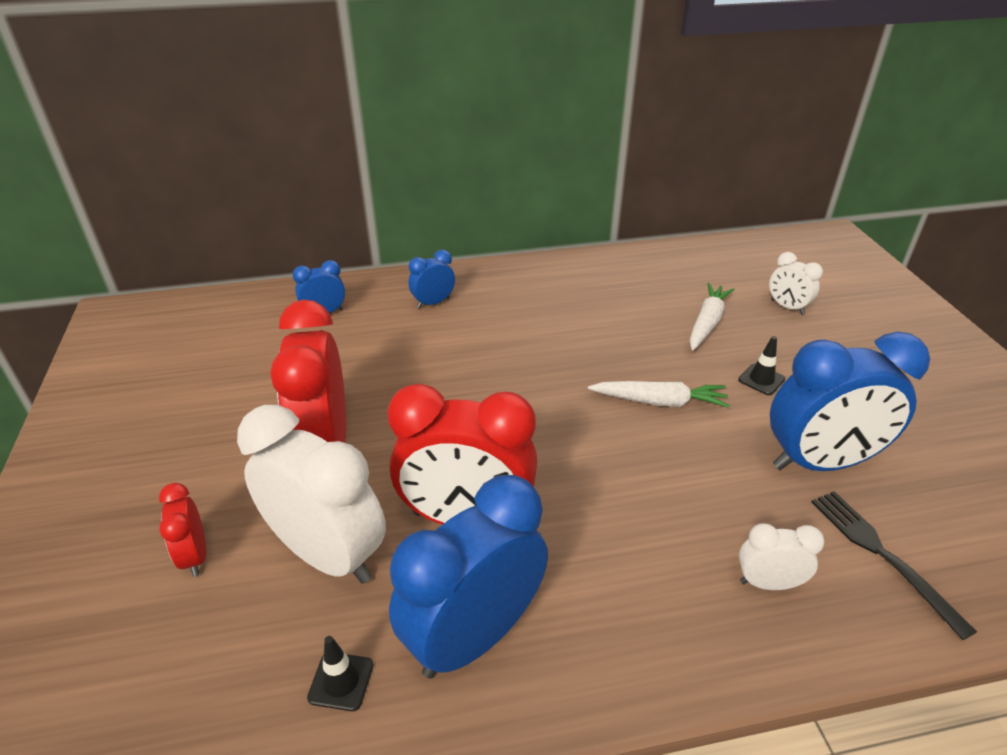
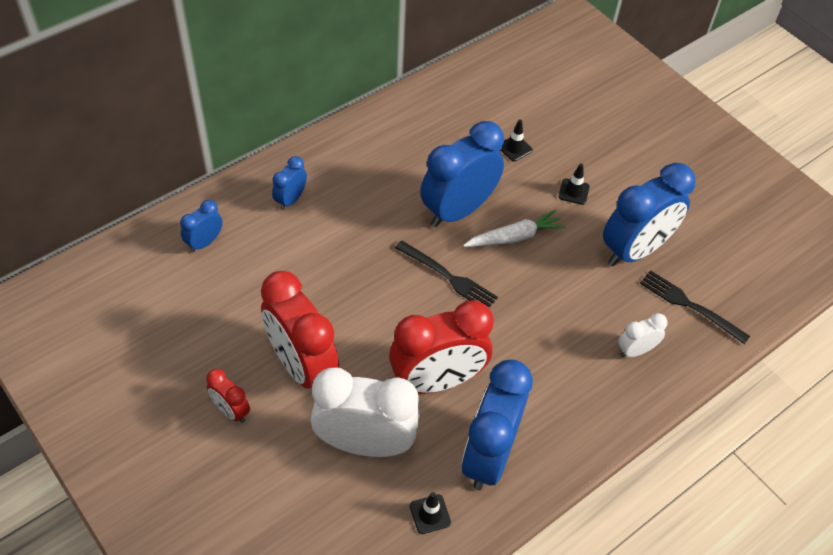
camera: 30 degrees left, 15 degrees up
(195, 556) = (276, 482): red clock -> red clock (231, 410)
(553, 416) = (448, 277): none -> black fork
(605, 358) = (458, 210): none -> blue clock
(707, 323) = (515, 148): white carrot -> black traffic cone
(787, 307) = (565, 112): white clock -> none

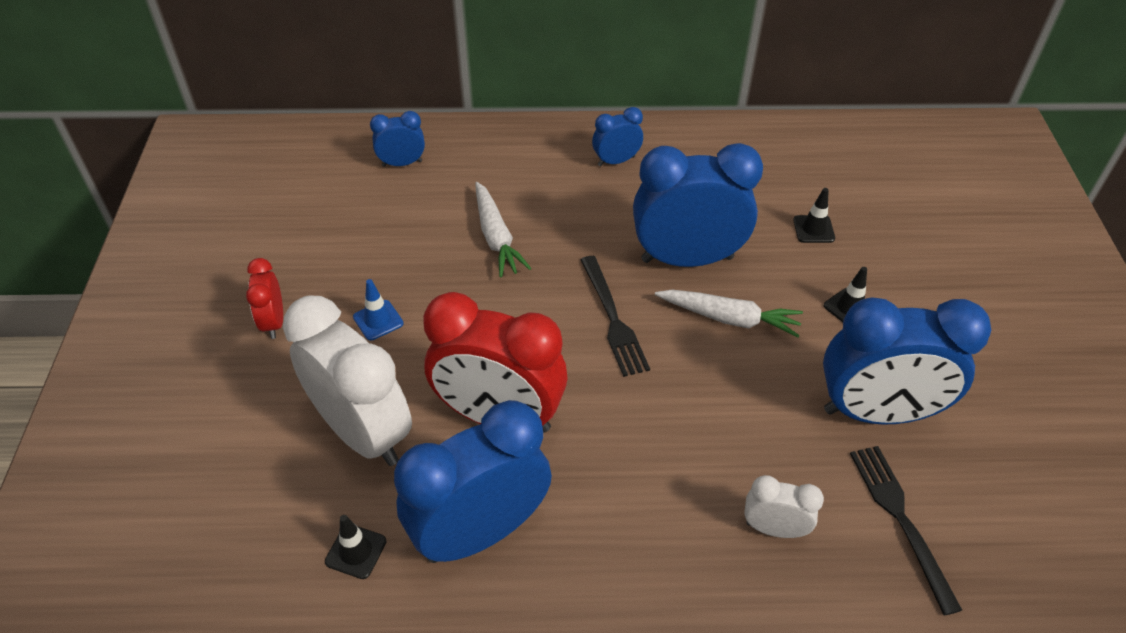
camera: 40 degrees right, 5 degrees down
(290, 199) = (519, 165): blue clock -> blue clock (616, 161)
(302, 366) = (378, 320): red clock -> blue traffic cone
(325, 262) = (496, 237): none -> white carrot

